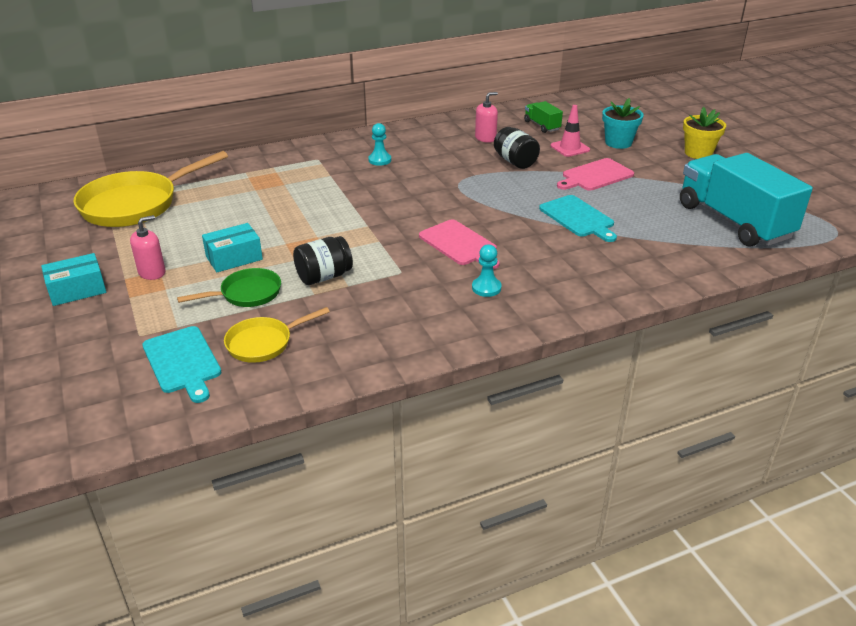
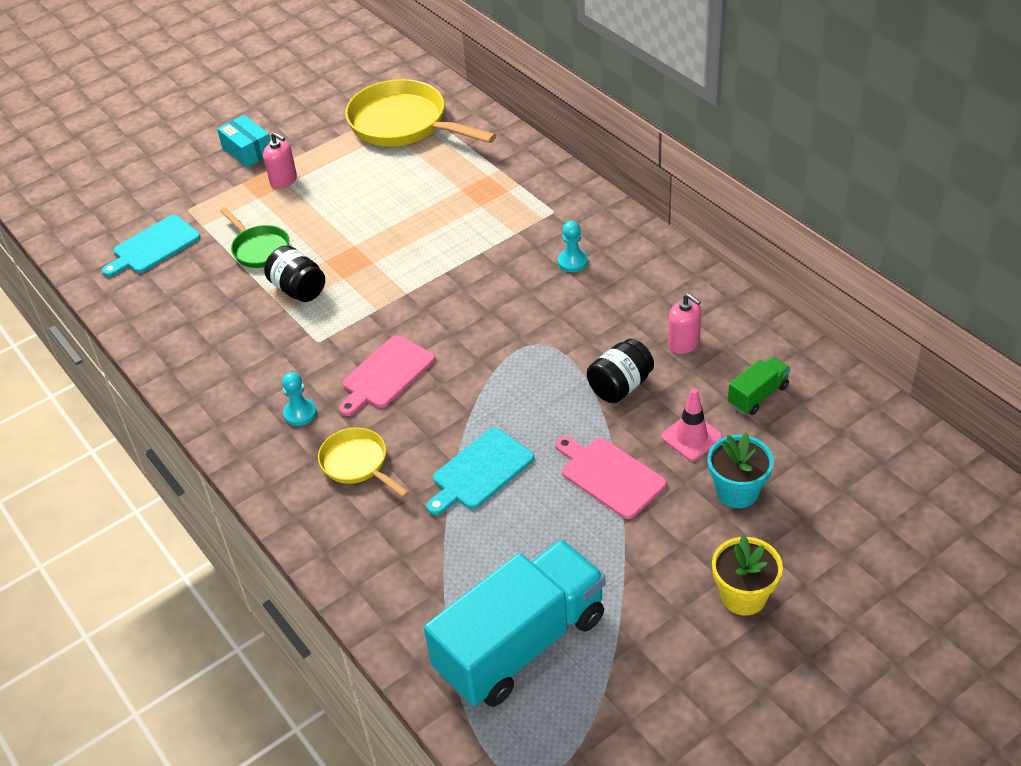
camera: 80 degrees right, 10 degrees up
(234, 258) = (319, 220): turquoise box -> none
(263, 343) = (184, 283): yellow pan -> yellow pan (357, 463)

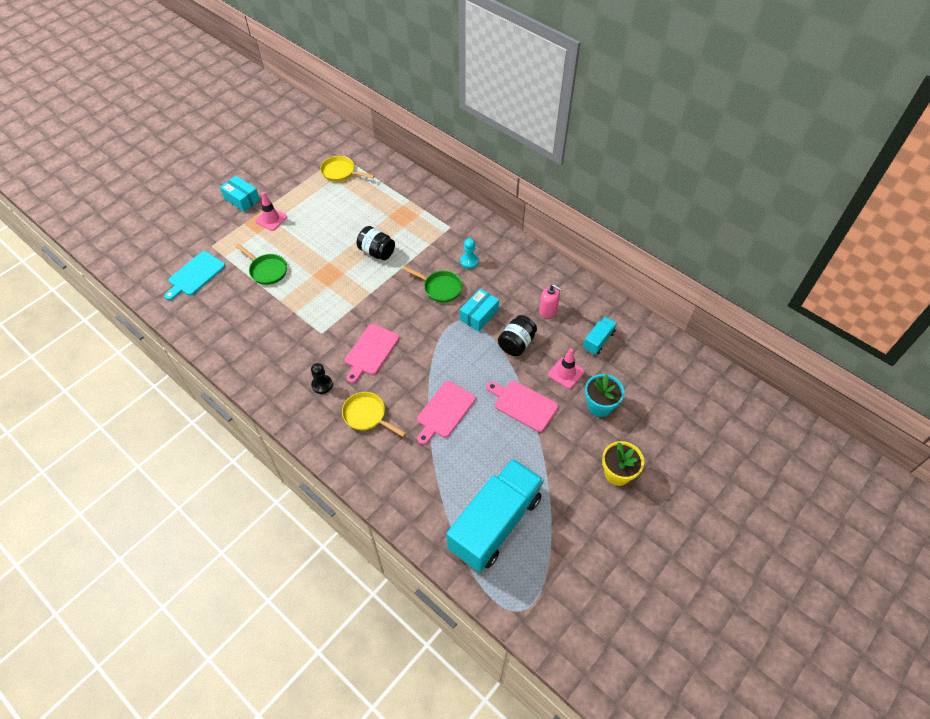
camera: 15 degrees left, 10 degrees up
(283, 180) = (271, 219): pink soap dispenser -> pink traffic cone
(298, 289) = (300, 297): black jar -> black jar (377, 252)
(300, 413) = (322, 385): turquoise pawn -> black pawn
(404, 124) = (340, 172): yellow pan -> yellow pan, size x0.53
(480, 471) = (444, 411): turquoise cutting board -> pink cutting board
(517, 296) = (440, 288): none -> green pan
(569, 340) = (479, 315): none -> turquoise box
(758, 395) = (598, 341): green truck -> turquoise truck

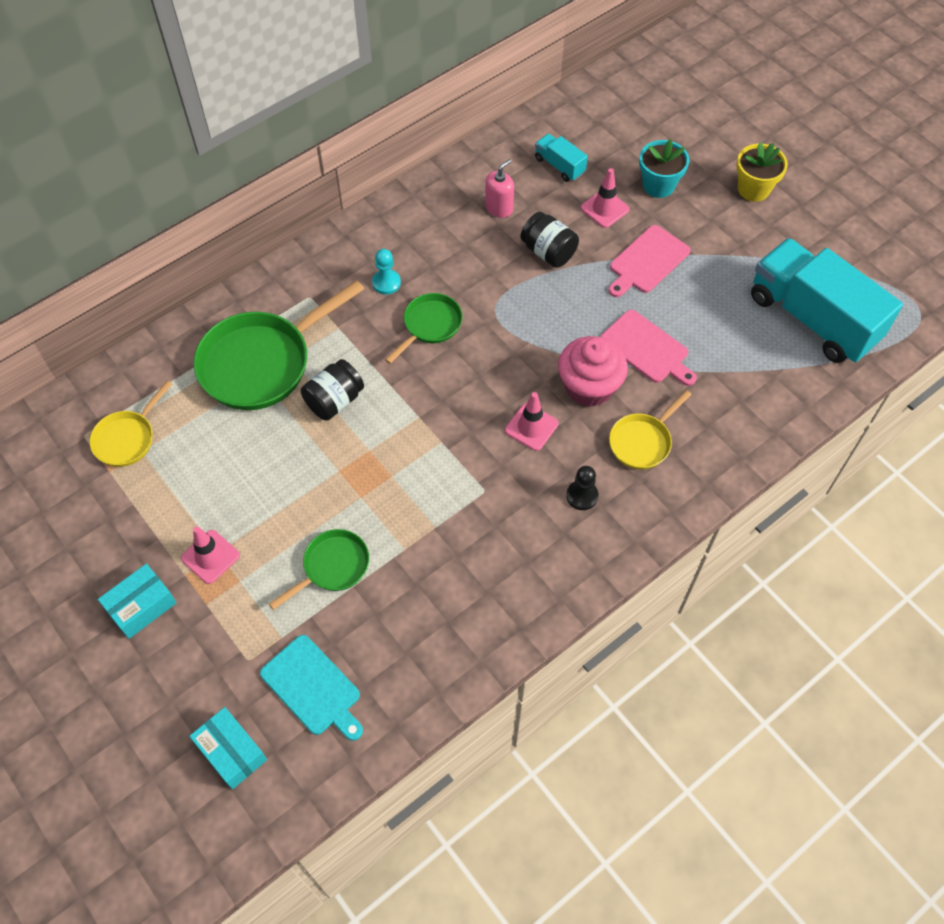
camera: 80 degrees left, 5 degrees up
(370, 351) = (531, 427): pink cutting board -> pink traffic cone
(398, 215) = (262, 363): none -> green pan
(407, 380) = (589, 386): none -> pink cupcake
(479, 315) = (491, 286): turquoise box -> turquoise box (231, 752)

